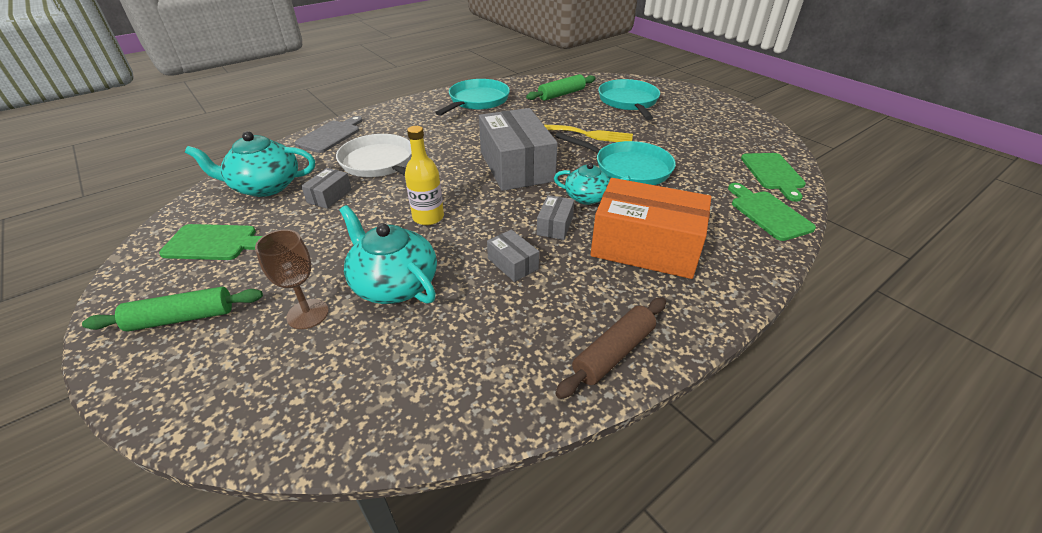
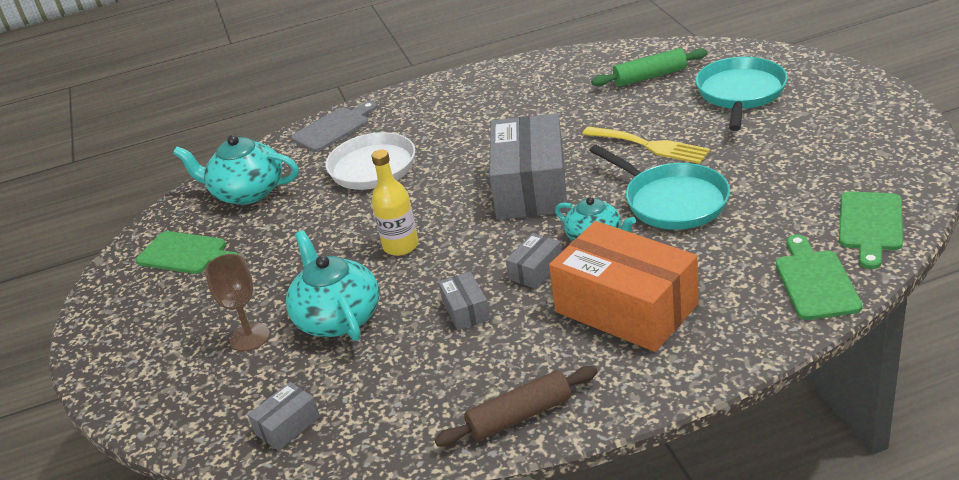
camera: 25 degrees right, 5 degrees down
(182, 318) = (145, 326): green rolling pin -> none
(329, 196) = (308, 210): grey box -> grey box (287, 426)
(477, 101) = (529, 83): turquoise pan -> none

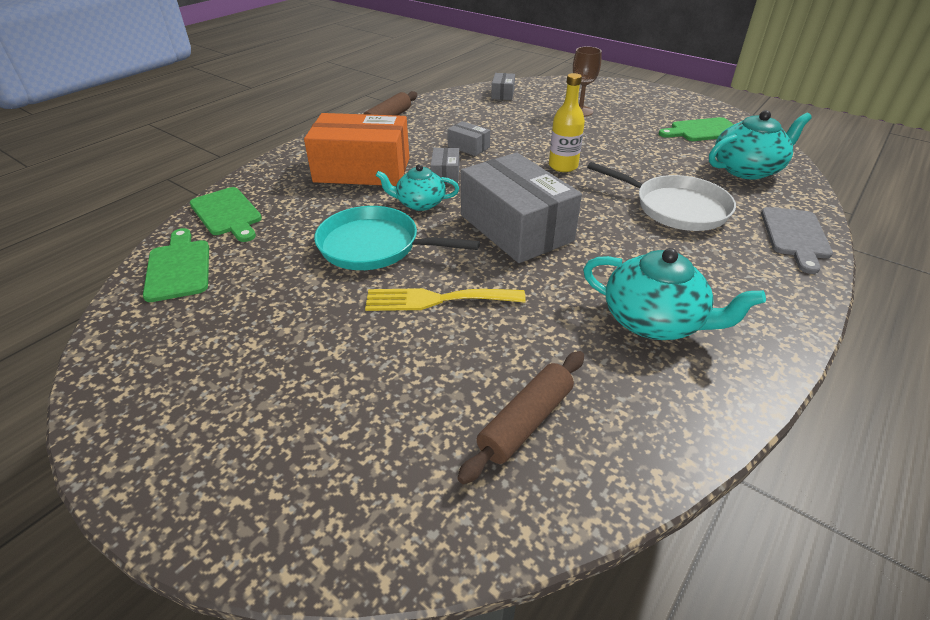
camera: 140 degrees right, 5 degrees up
(338, 317) = (544, 128): turquoise teapot -> turquoise teapot (654, 321)
(650, 76) = (526, 422): green rolling pin -> brown rolling pin
(740, 93) = (368, 421): turquoise pan -> none

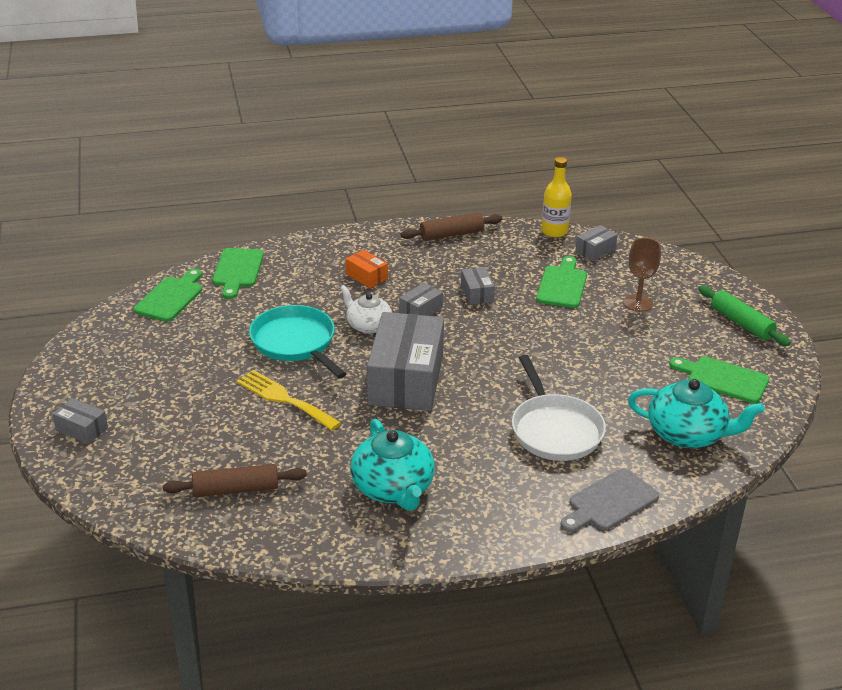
camera: 40 degrees right, 5 degrees down
(235, 477) = (82, 429): none -> grey box
(362, 170) = (366, 276): orange box -> orange box, size x0.44
(420, 203) = (368, 325): turquoise teapot -> white teapot
(517, 119) = (562, 285): none -> green cutting board
(563, 166) = (526, 349): yellow bottle -> yellow bottle (554, 231)
(653, 99) = (741, 323): none -> green rolling pin

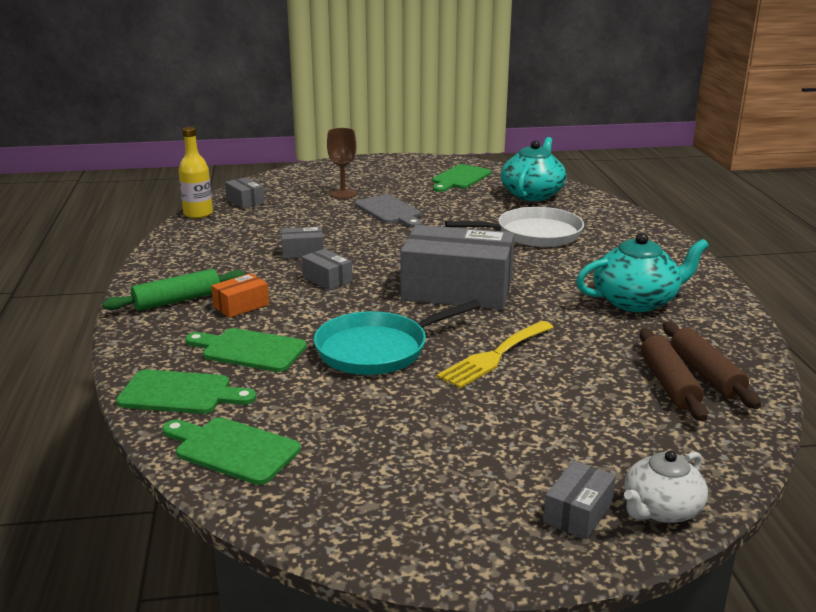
camera: 85 degrees left, 10 degrees down
(368, 325) = (350, 307): white teapot -> white teapot (661, 509)
(451, 234) = (172, 258): brown rolling pin -> brown rolling pin (705, 374)
(562, 285) = (302, 217): green cutting board -> green cutting board (249, 350)
(610, 502) = (624, 223): grey cutting board -> grey cutting board (389, 211)
(741, 323) = (383, 167): green rolling pin -> green rolling pin (177, 301)

